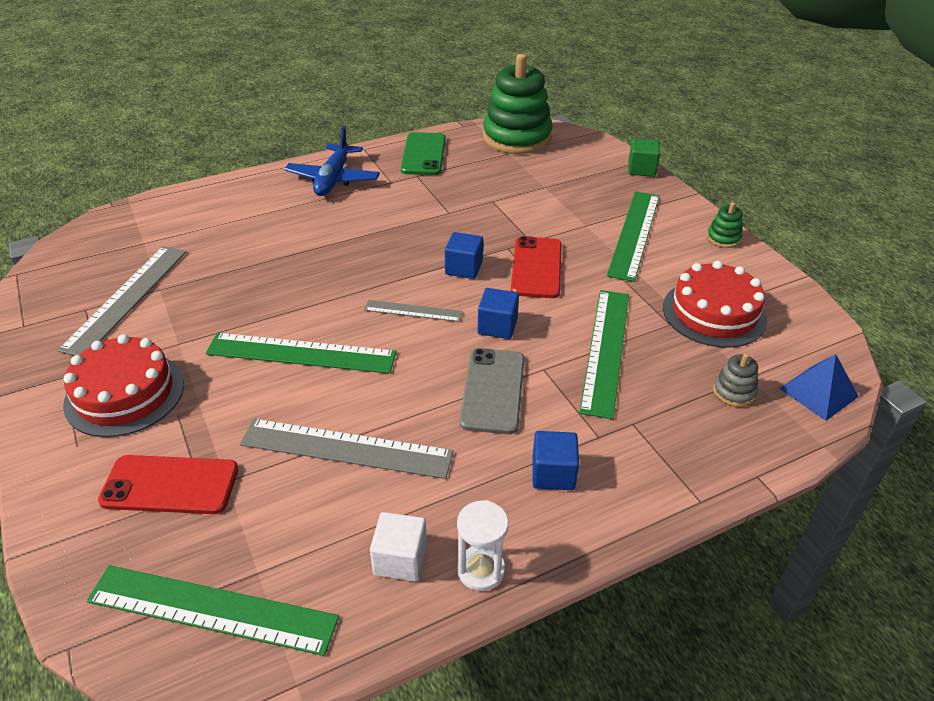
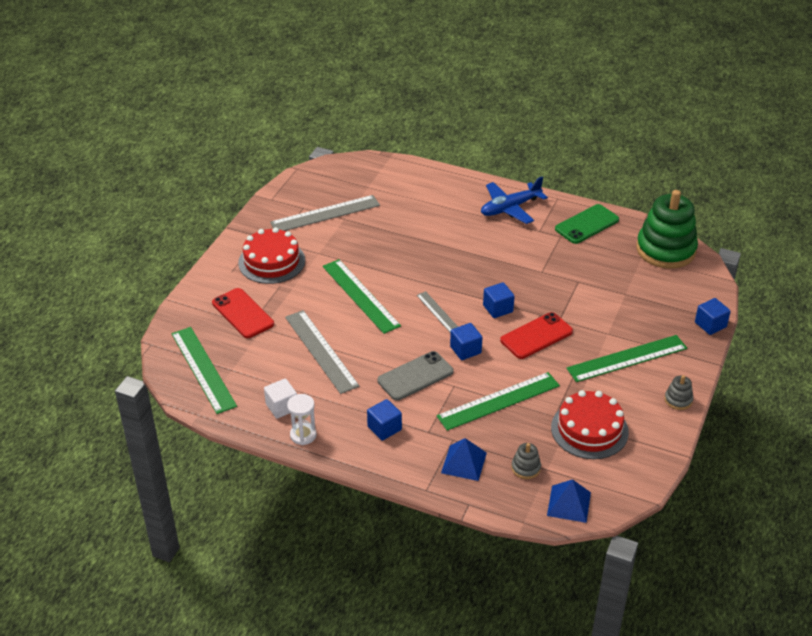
camera: 50 degrees right, 0 degrees up
(641, 169) = (710, 325): green cube -> blue cube
(681, 437) = (464, 463): none -> blue pyramid
(723, 238) = (678, 400): green stacking toy -> grey stacking toy

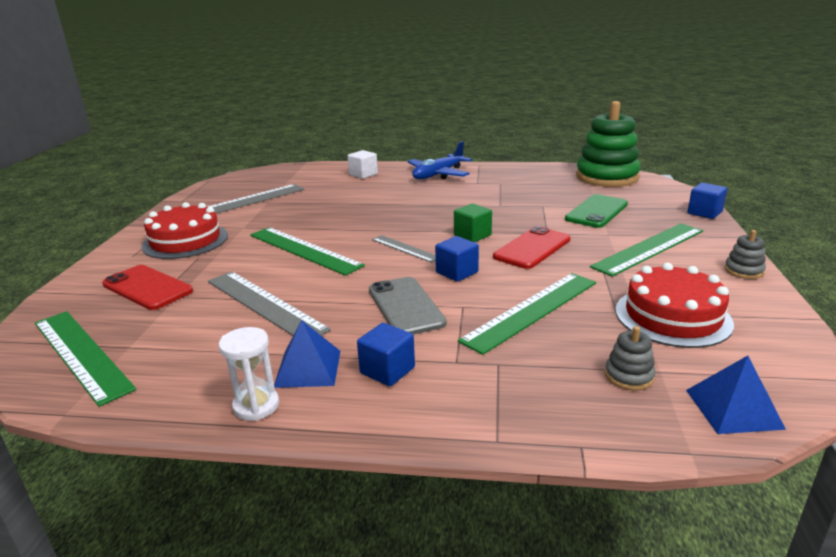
camera: 15 degrees left, 15 degrees down
(282, 407) = (214, 376): white cube -> white cube (363, 174)
(415, 376) = (405, 306): grey phone -> grey phone turned 60 degrees counterclockwise
(464, 463) = (533, 389): blue pyramid -> blue pyramid (308, 368)
(498, 308) = (472, 235): blue cube -> green cube
(587, 224) = (519, 174): green phone -> green phone (596, 211)

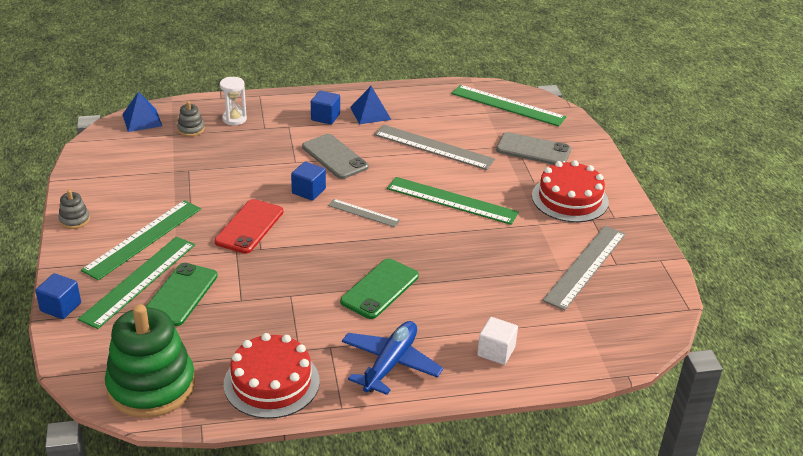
camera: 160 degrees right, 10 degrees up
(147, 288) = (533, 150): red phone -> grey phone
(256, 406) = (382, 94): white hourglass -> white hourglass (234, 119)
(423, 203) = (380, 289): none -> green phone
(472, 235) = (308, 238): green cube -> none
(532, 310) = (246, 164): green ruler -> green ruler (139, 281)
(672, 316) = (151, 170): red cake -> red cake (271, 382)

